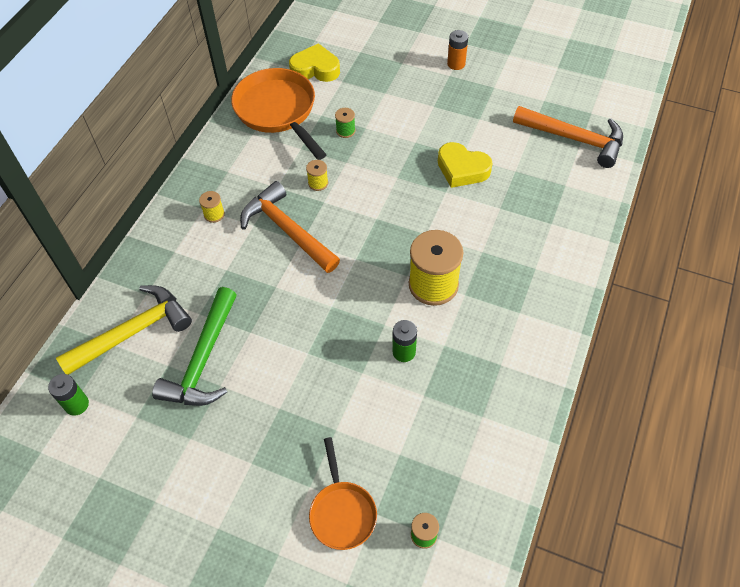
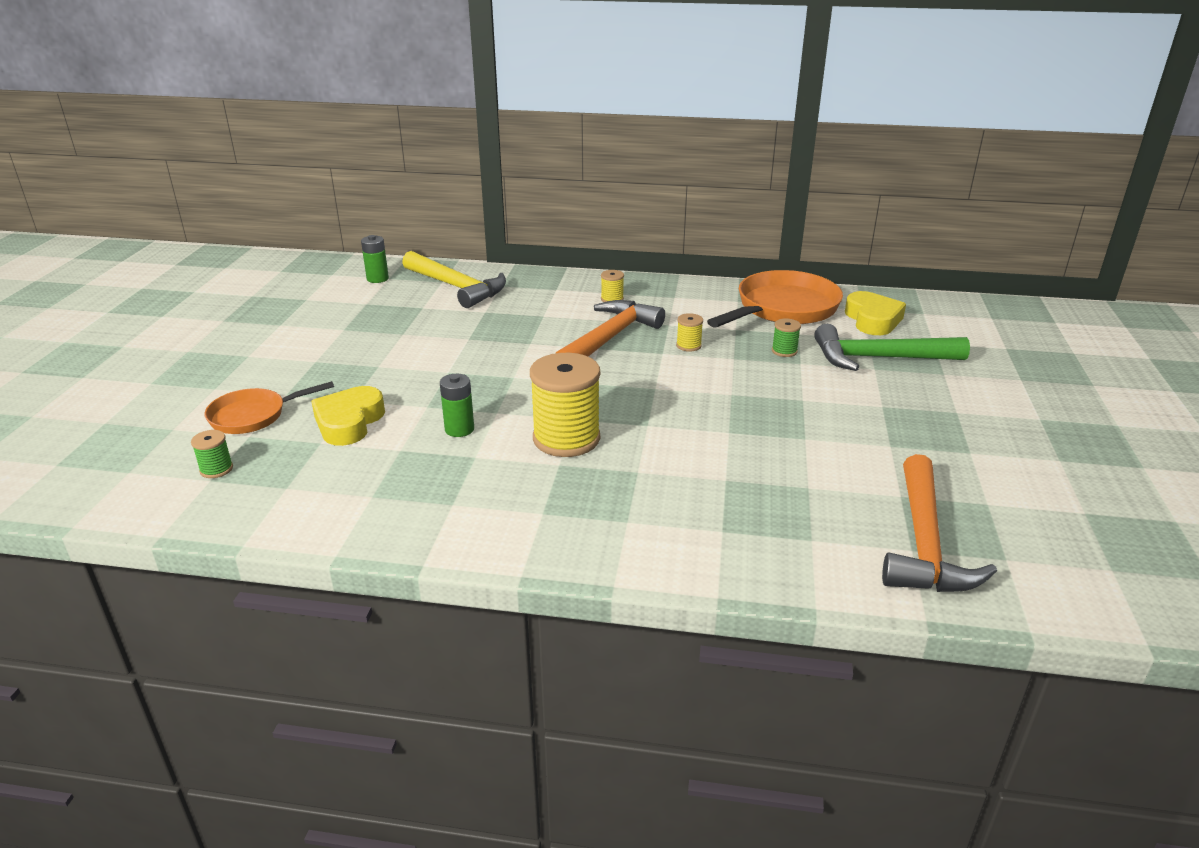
camera: 75 degrees right, 25 degrees down
(203, 360) = (430, 321): green hammer -> green hammer (878, 358)
(456, 64) = (986, 414): orange battery -> none
(462, 169) = (778, 440): yellow heart -> yellow heart (349, 422)

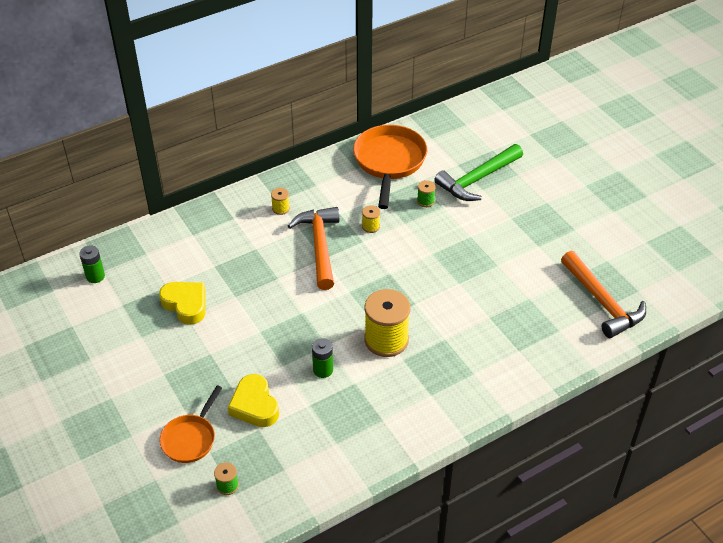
camera: 40 degrees left, 15 degrees up
(457, 287) = (165, 253): yellow hammer -> none
(872, 320) = (445, 146): yellow heart -> yellow heart (186, 305)

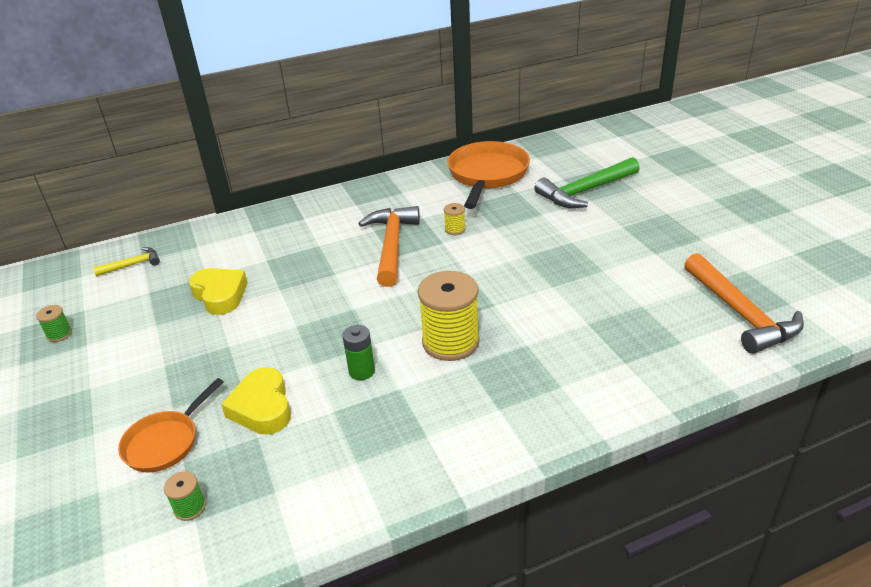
camera: 10 degrees right, 10 degrees down
(95, 276) = (133, 264): green battery -> yellow hammer
(281, 208) = (357, 211): yellow spool -> none
(425, 201) = (522, 209): green spool -> green spool (59, 334)

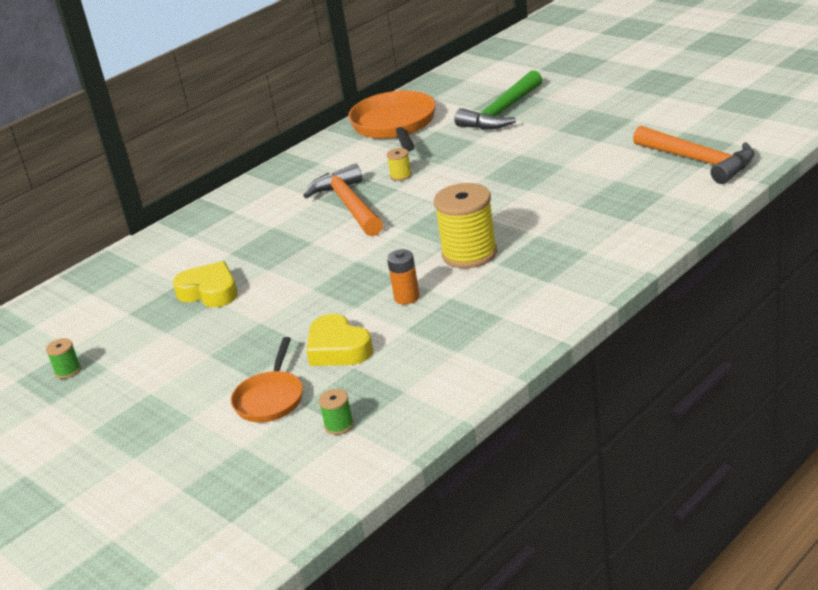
camera: 20 degrees left, 5 degrees down
(133, 264) = (84, 299): yellow hammer -> none
(362, 371) = (407, 297): green battery -> orange battery

